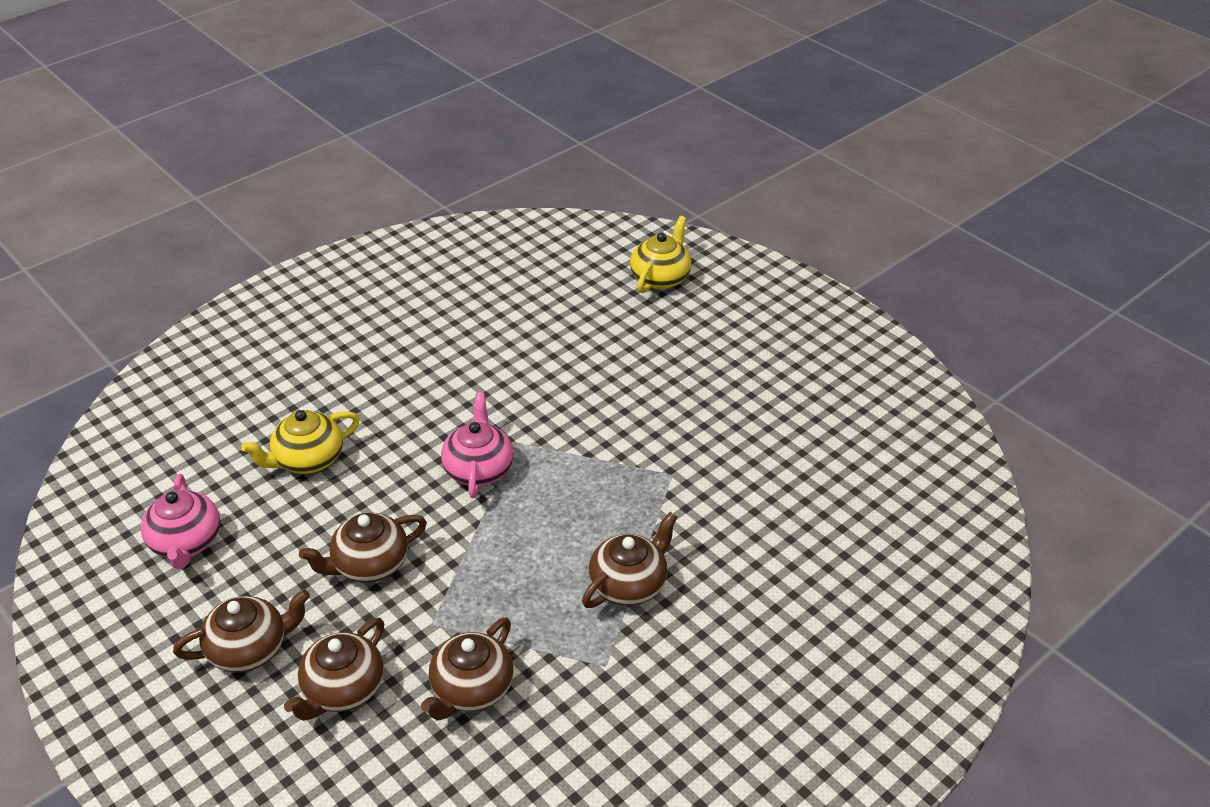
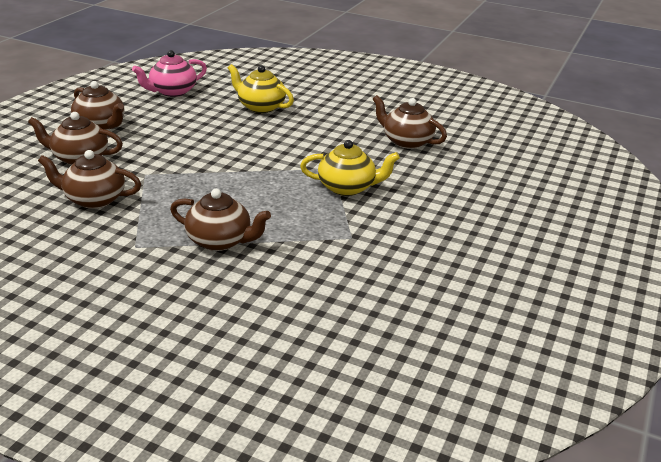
camera: 65 degrees right, 10 degrees down
(369, 564) = (185, 144): brown teapot -> brown teapot (406, 141)
(478, 469) = (294, 160): pink teapot -> none
(660, 278) = (577, 188): yellow teapot -> yellow teapot (347, 187)

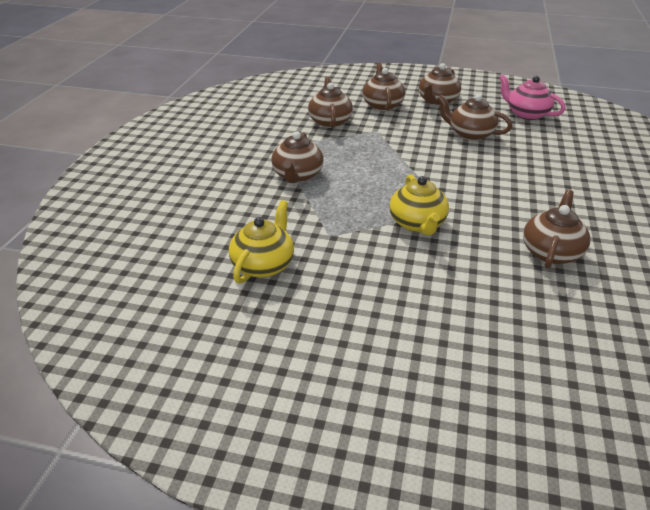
camera: 80 degrees right, 5 degrees up
(193, 126) = (470, 134): none -> brown teapot
(260, 107) = (542, 157): yellow teapot -> yellow teapot (263, 265)

